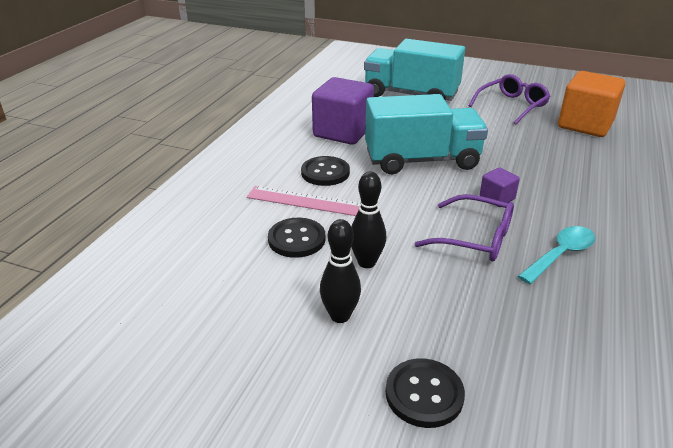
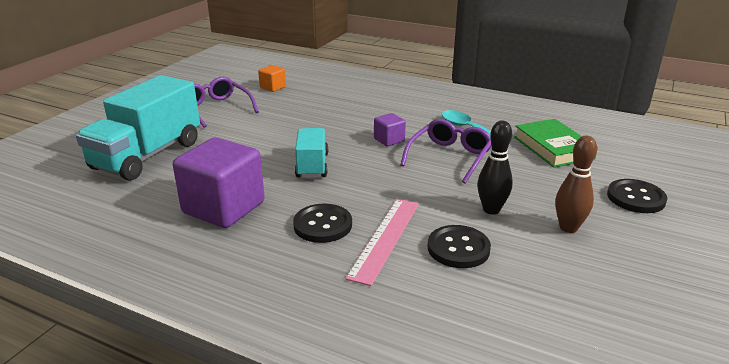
camera: 85 degrees left, 5 degrees down
(340, 316) = (568, 228): black bowling pin -> brown bowling pin
(422, 160) = (312, 165): turquoise truck -> turquoise truck, size x0.55
(546, 330) = (553, 148): none -> green book
(585, 125) = (273, 87): orange cube -> orange cube, size x0.47

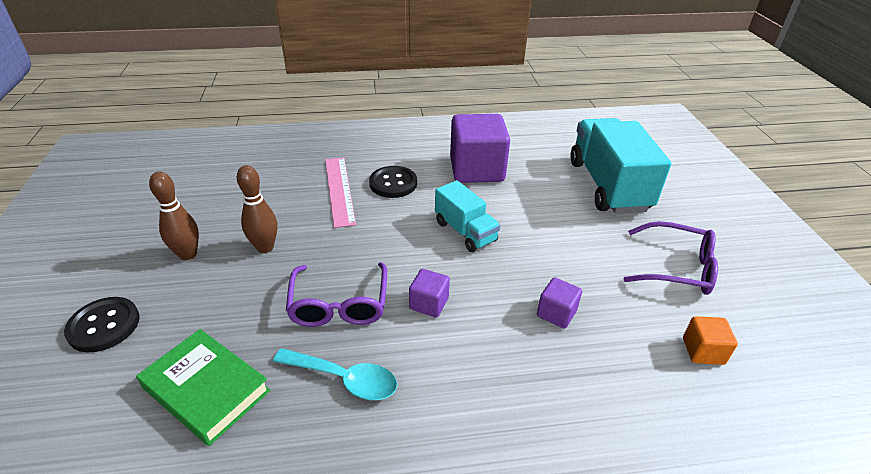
camera: 145 degrees right, 10 degrees up
(319, 115) = (556, 313): none -> purple cube
(458, 248) = (280, 202): black button -> none
(491, 210) = (265, 247): black bowling pin -> brown bowling pin

